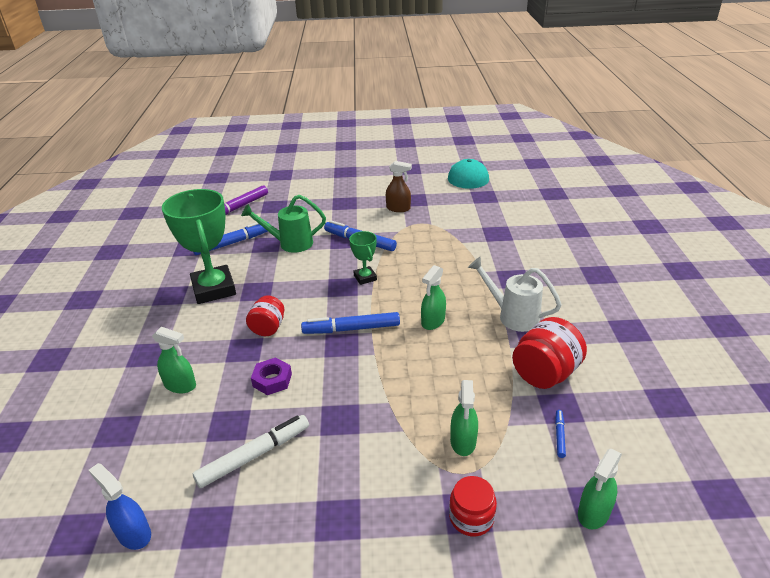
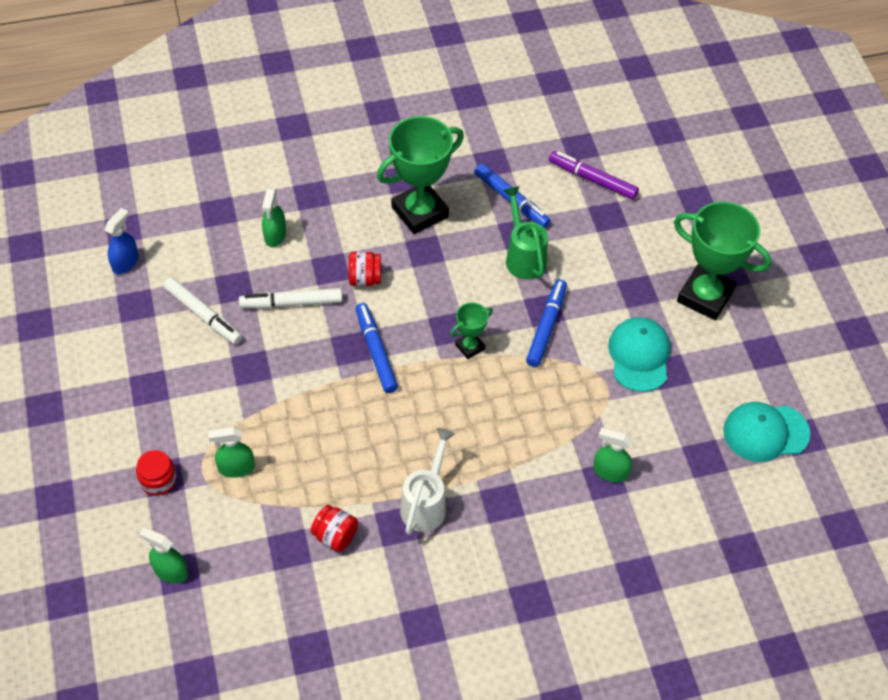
camera: 75 degrees right, 20 degrees up
(272, 380) = (291, 303): purple nut -> white marker
(359, 181) = (705, 296): none -> green trophy
(398, 208) = (639, 356): brown spray bottle -> turquoise cap
(433, 321) = (402, 425): green spray bottle -> green spray bottle (610, 472)
(545, 373) = (335, 536): red jar -> red jar, size x0.63
(559, 436) = (252, 547): blue marker -> none

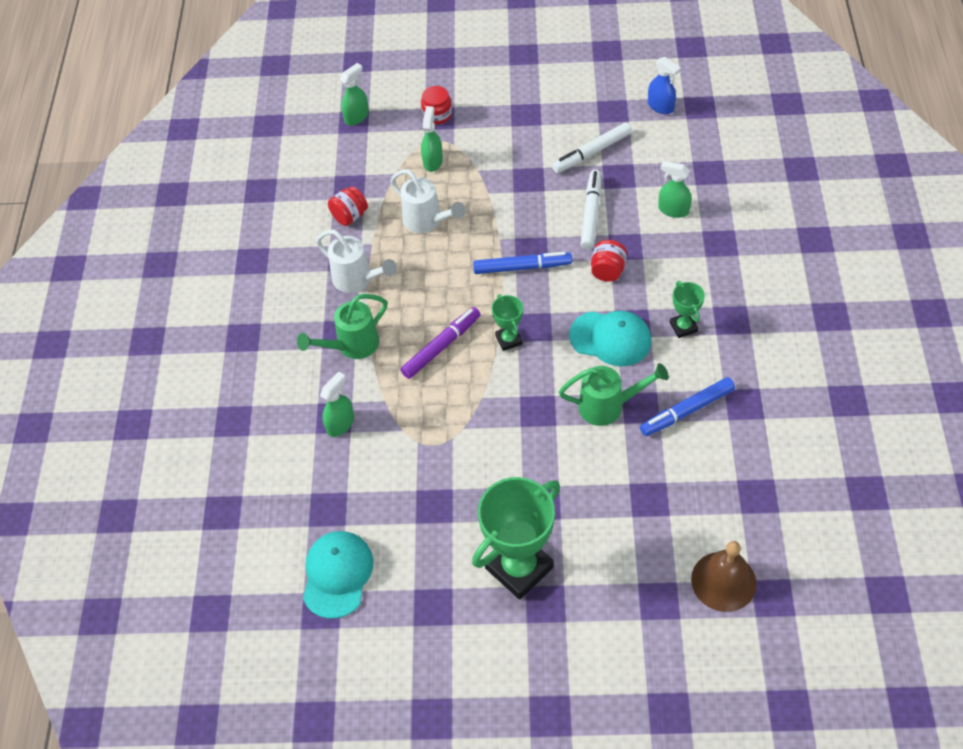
camera: 110 degrees right, 0 degrees up
(329, 453) = (427, 221): none -> white watering can
(420, 212) = (683, 327): green trophy -> green trophy, size x0.48
(514, 486) = (352, 346): none -> green watering can
(546, 327) = (516, 408): blue marker -> none
(592, 179) = (705, 497): purple marker -> purple marker (441, 346)
(639, 356) = (460, 482): turquoise cap -> turquoise cap (610, 338)
(664, 161) = (723, 581): none -> brown bell

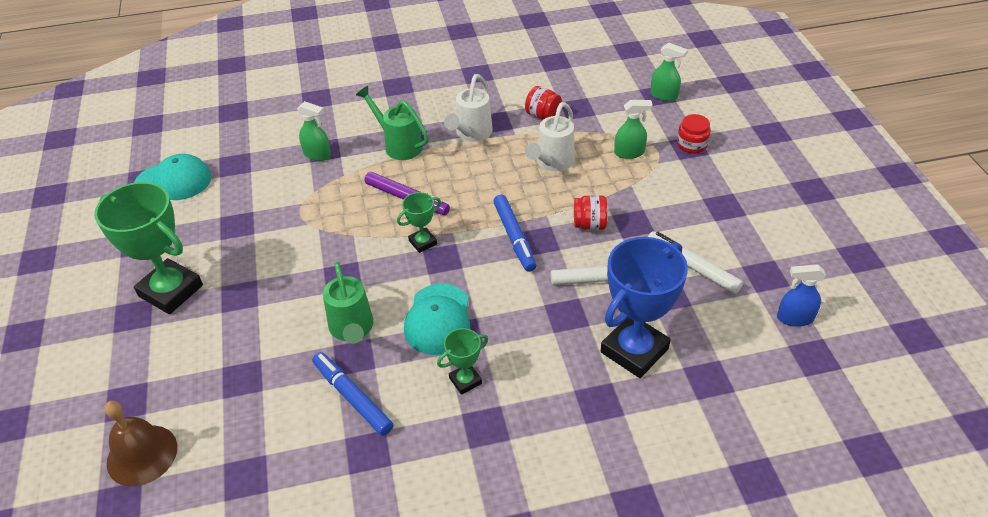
camera: 75 degrees right, 10 degrees down
(607, 270) = (528, 304): red jar -> red jar (589, 224)
(660, 106) = (795, 318): blue spray bottle -> blue spray bottle turned 60 degrees clockwise
(673, 210) = (634, 350): green spray bottle -> blue trophy

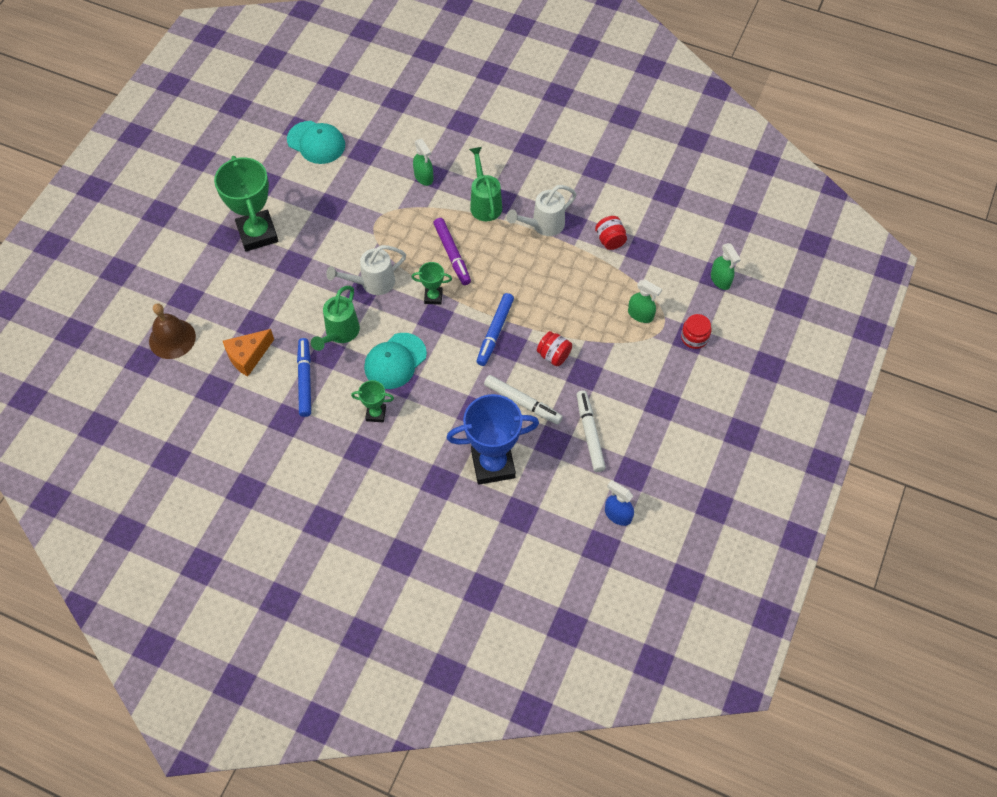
camera: 35 degrees right, 15 degrees up
(260, 415) = (248, 356): none -> orange cheese
(552, 163) = (577, 288): white watering can -> white watering can (372, 283)

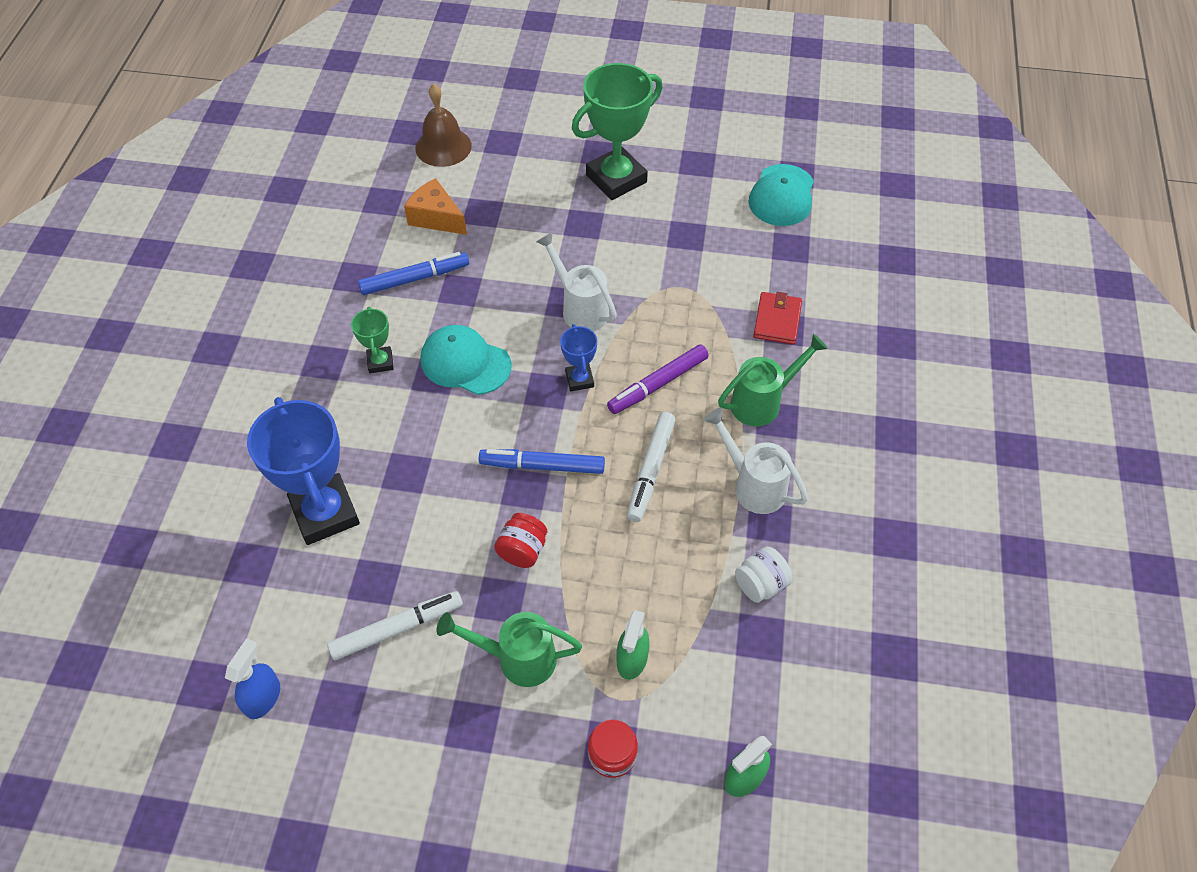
camera: 75 degrees right, 5 degrees down
(340, 333) = (492, 295): green watering can -> green watering can (517, 658)
(424, 177) = (777, 320): green spray bottle -> red wallet
(433, 297) = (579, 379): green trophy -> blue trophy
(522, 403) = (432, 527): white marker -> white marker (650, 470)
(610, 240) = (760, 584): red jar -> white jar

